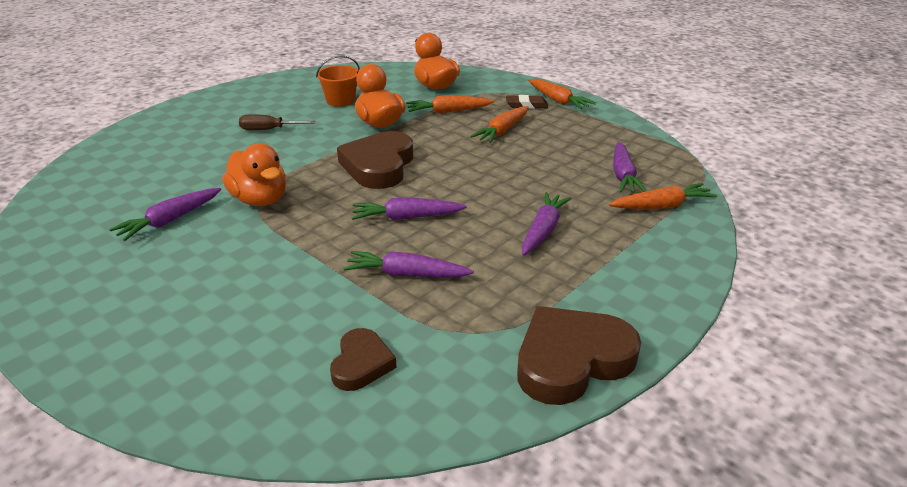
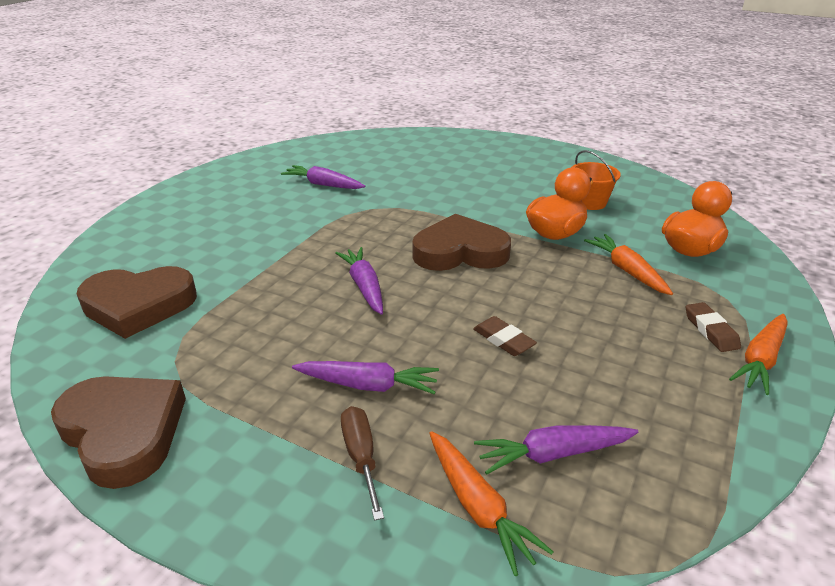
camera: 75 degrees right, 0 degrees up
(260, 200) = (367, 210): orange duck -> none
(268, 130) = (494, 184): brown screwdriver -> brown screwdriver (361, 457)
(361, 364) = (138, 305): brown heart -> brown heart, size x1.77
(406, 274) = (264, 304): purple carrot -> none
(502, 131) = (607, 320): orange carrot -> none
(509, 170) = (503, 340): none -> brown eraser

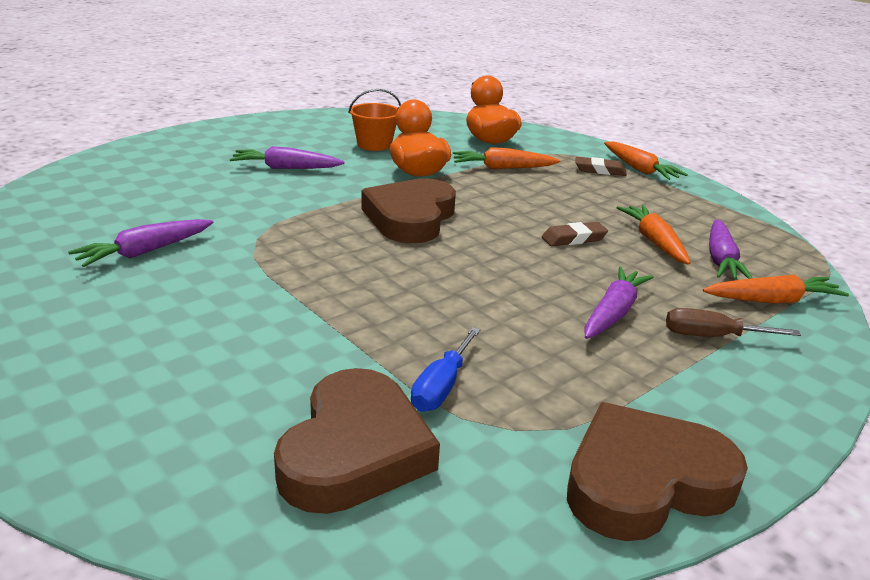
camera: 70 degrees left, 5 degrees down
(215, 320) = (441, 387): none -> blue screwdriver
(364, 286) = (437, 279): purple carrot -> purple carrot (285, 168)
(550, 395) = (654, 242): none -> orange carrot

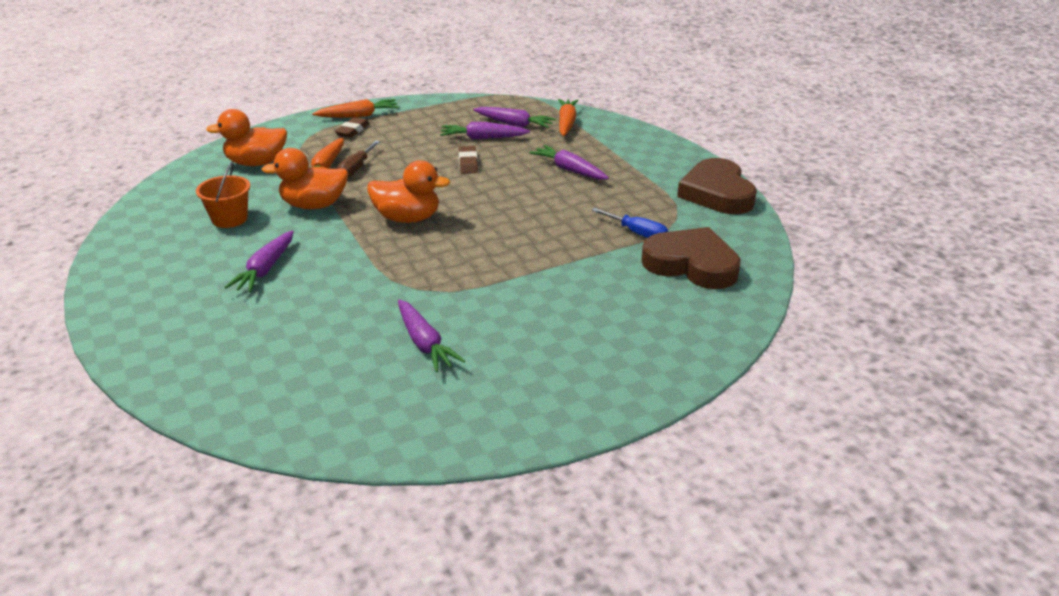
camera: 75 degrees left, 5 degrees up
(410, 218) = (407, 218): brown heart -> orange duck
(654, 242) = (483, 138): orange carrot -> purple carrot
(712, 336) = (600, 149): brown screwdriver -> brown screwdriver (356, 168)

